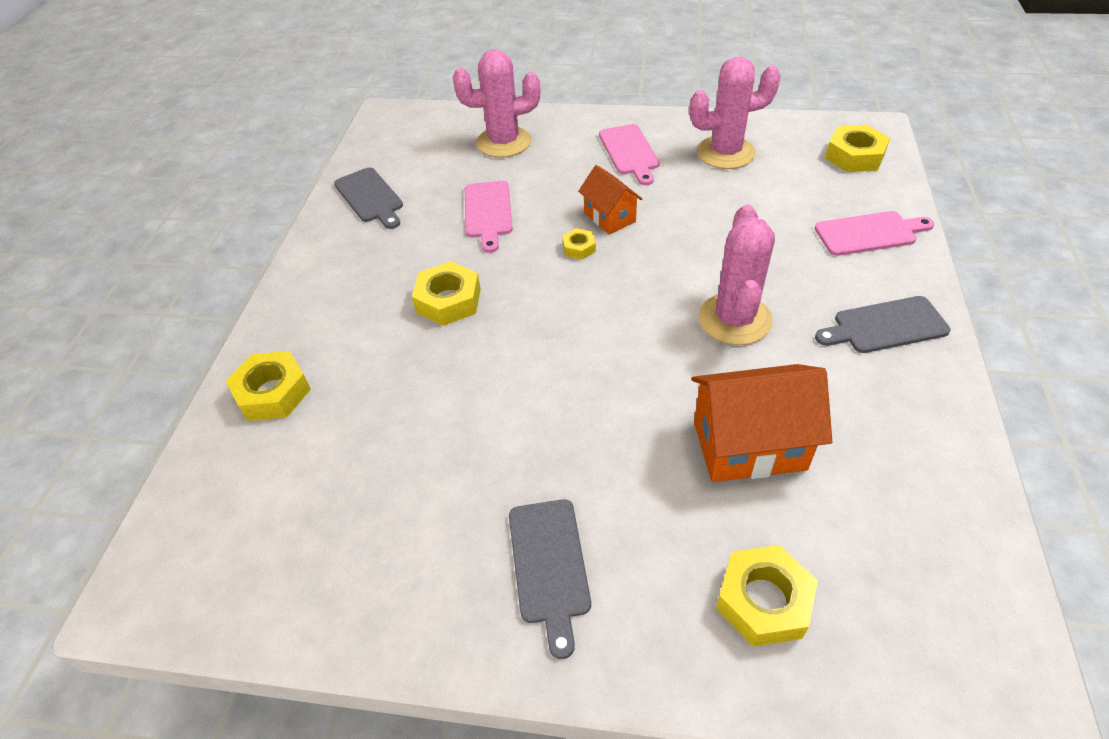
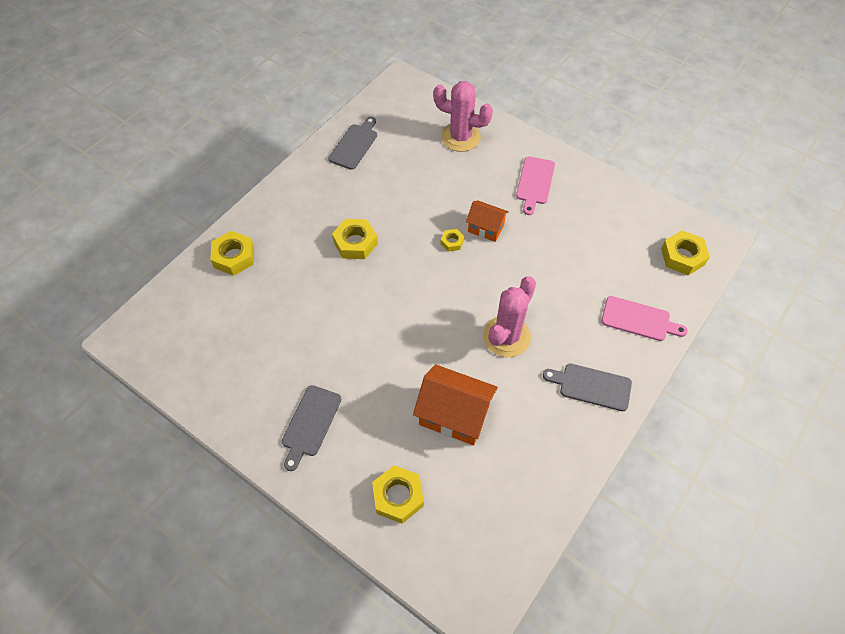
camera: 25 degrees right, 10 degrees up
(370, 197) = (354, 145): grey cutting board -> grey cutting board turned 150 degrees counterclockwise
(488, 212) = (416, 189): pink cutting board -> none
(609, 217) = (486, 228): orange house -> orange house turned 60 degrees counterclockwise
(725, 153) = (597, 213): pink cactus -> none

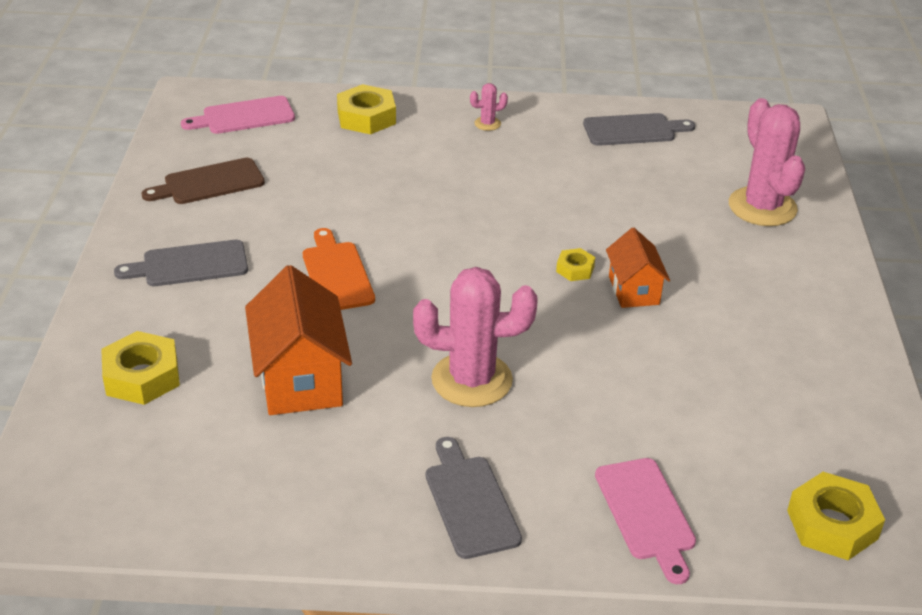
camera: 55 degrees right, 20 degrees down
(233, 374) = (209, 183): none -> brown cutting board
(292, 203) = (487, 124): none -> pink cactus
(355, 243) = (483, 192): yellow nut -> none
(376, 352) = (336, 274): none -> orange cutting board
(535, 183) = (772, 305): pink cutting board -> pink cutting board (244, 116)

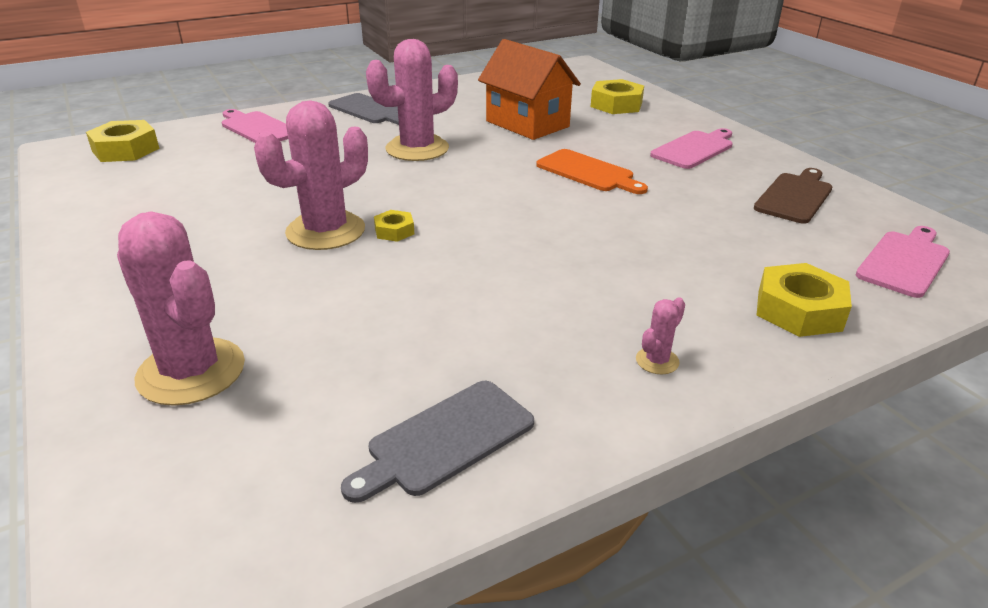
camera: 150 degrees right, 5 degrees down
(190, 265) = (694, 149): grey cutting board -> pink cutting board
(633, 290) = (325, 231): orange house -> pink cactus

